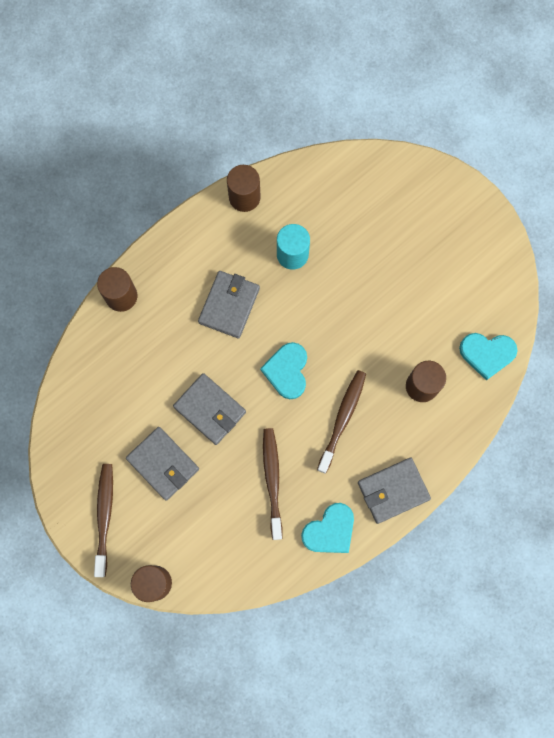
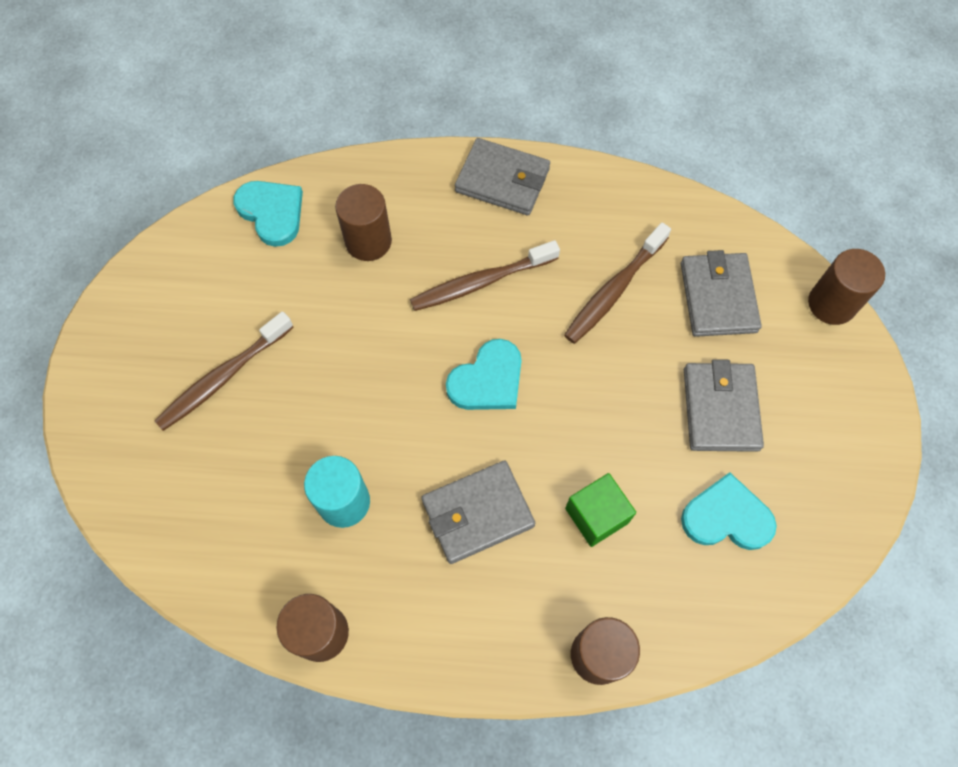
camera: 135 degrees left, 10 degrees down
(104, 516) = (836, 413): brown toothbrush -> brown toothbrush (223, 377)
(175, 355) = (596, 515): none -> green cube
(210, 409) = (614, 418): grey wallet -> grey wallet (718, 297)
(330, 530) = (601, 200): turquoise heart -> turquoise heart (726, 517)

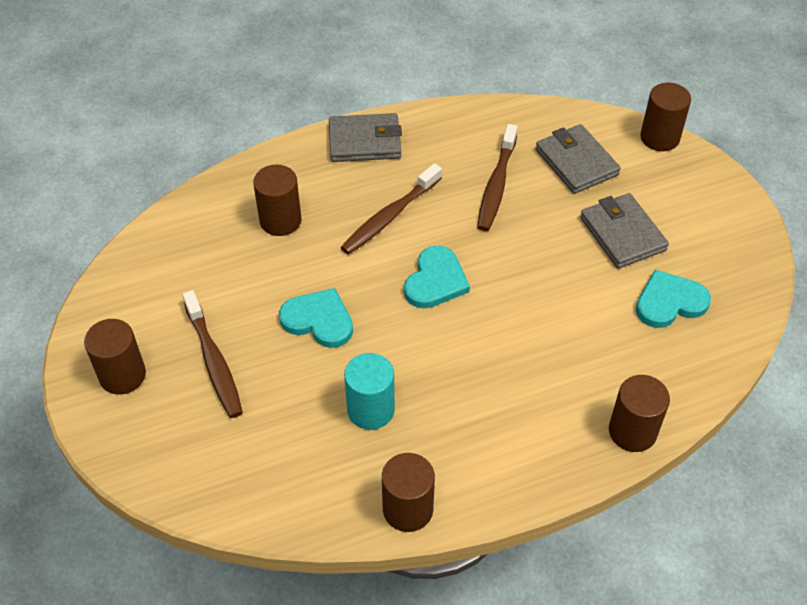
camera: 25 degrees left, 15 degrees down
(132, 355) = (122, 375): none -> brown cylinder
(223, 377) = (214, 361): brown toothbrush -> brown toothbrush turned 45 degrees counterclockwise
(272, 212) = (185, 229): turquoise heart -> turquoise heart (319, 320)
(477, 513) = (483, 374): grey wallet -> none
(596, 515) = (574, 339): green cube -> none

